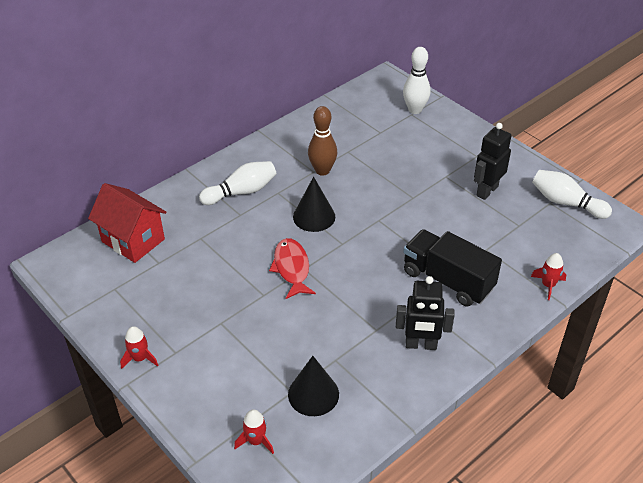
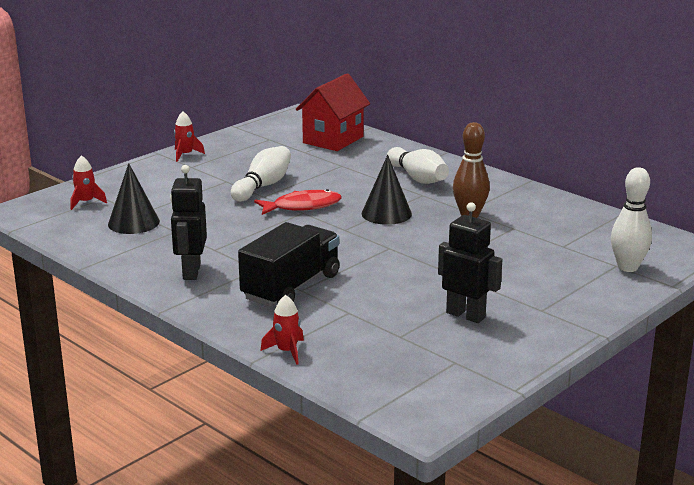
camera: 85 degrees right, 20 degrees down
(566, 203) = (458, 375): white bowling pin -> white bowling pin (263, 186)

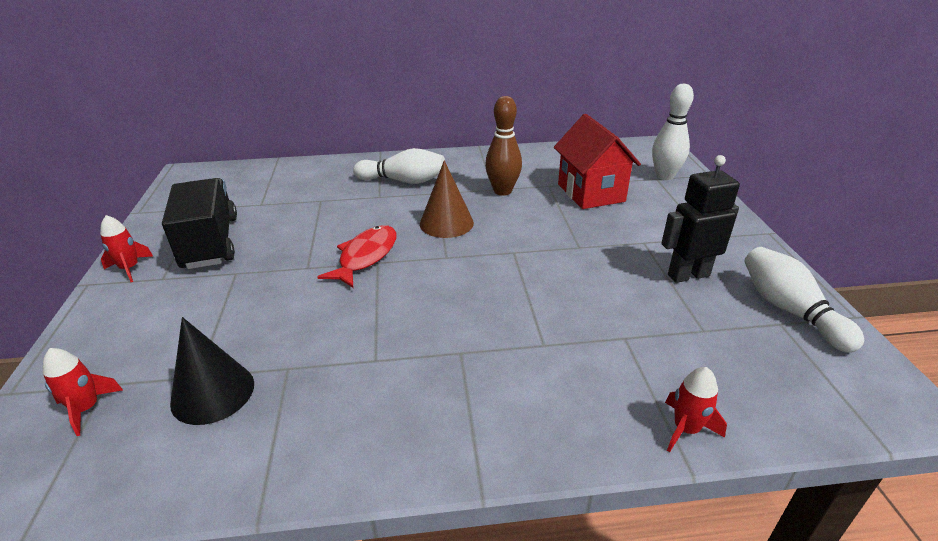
camera: 50 degrees left, 10 degrees up
(191, 272) = (407, 409): black robot -> none
(263, 186) = (286, 257): white bowling pin -> white bowling pin (789, 310)
(291, 287) = (531, 349): black truck -> black truck (210, 242)
(333, 140) = (267, 182): red house -> red house (591, 193)
(386, 213) = (446, 223): black cone -> brown cone

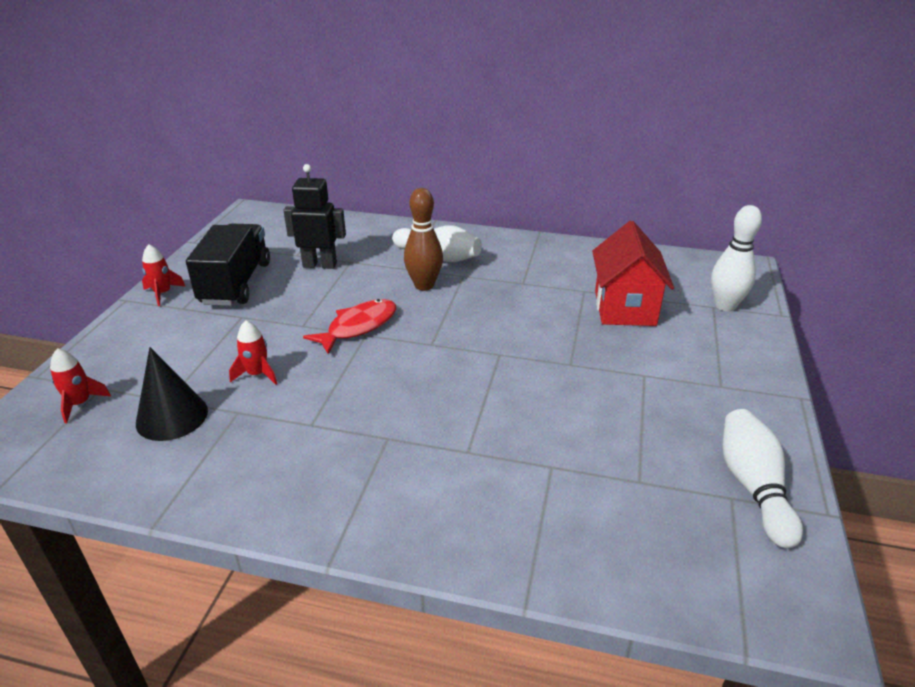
camera: 20 degrees right, 0 degrees up
(446, 223) = (453, 309): brown cone -> none
(502, 191) = (531, 287): brown bowling pin -> brown bowling pin (424, 285)
(685, 429) = (548, 567): red rocket -> red rocket (257, 374)
(688, 275) = (666, 421): black robot -> black robot (320, 265)

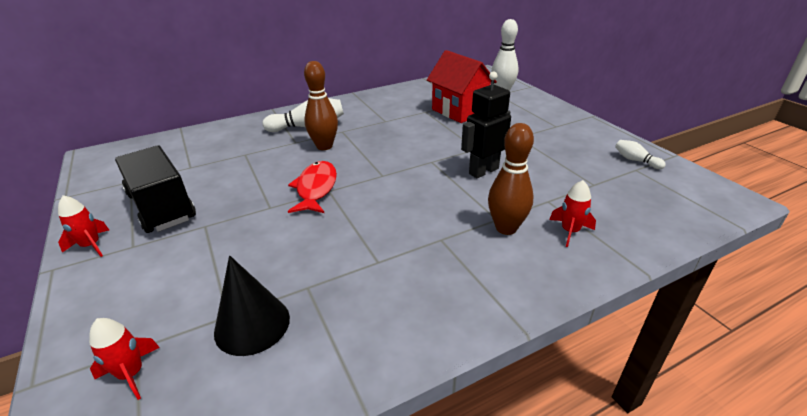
camera: 40 degrees left, 0 degrees up
(257, 374) = (283, 255): red rocket -> red rocket (570, 231)
(320, 265) = (222, 165): black robot -> black robot (483, 171)
(461, 466) = (506, 228): none -> brown bowling pin
(753, 487) = (635, 160): white bowling pin -> white bowling pin, size x0.53

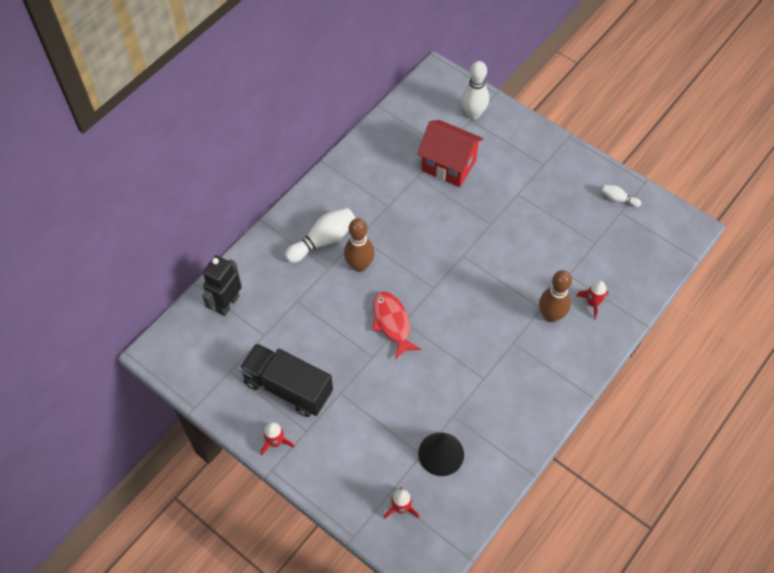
camera: 25 degrees left, 25 degrees up
(483, 171) = (509, 254): black robot -> black robot (227, 303)

